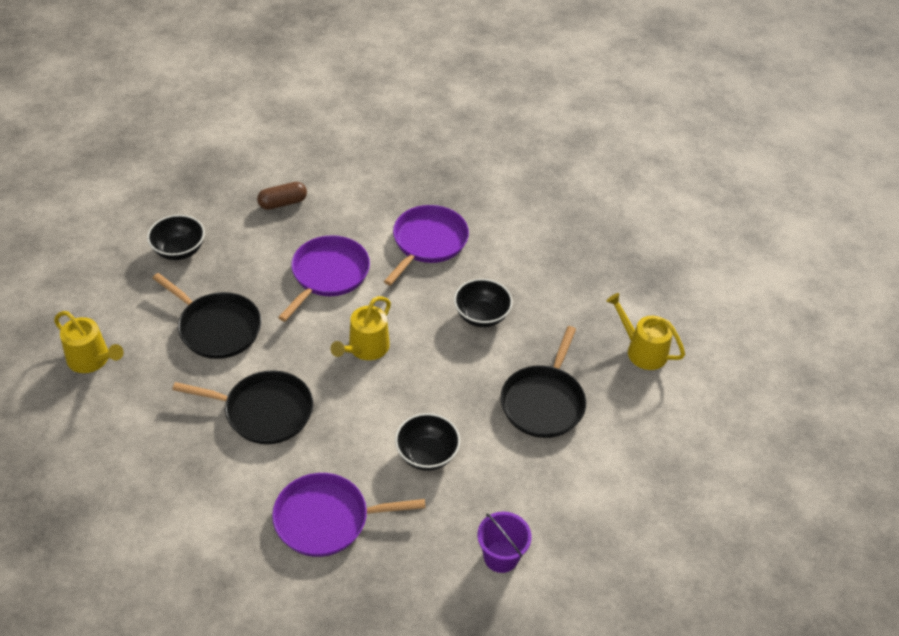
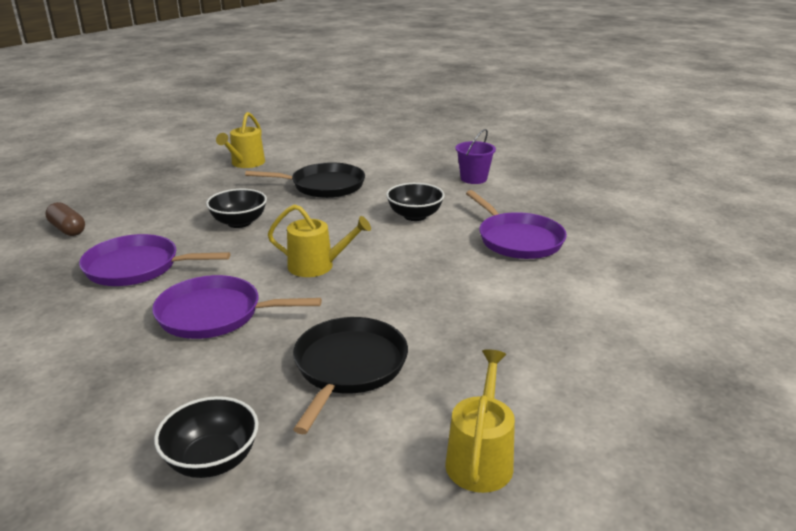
camera: 110 degrees left, 20 degrees down
(264, 411) = (441, 298): black pan -> none
(283, 203) = (72, 390): brown capsule -> brown capsule (67, 229)

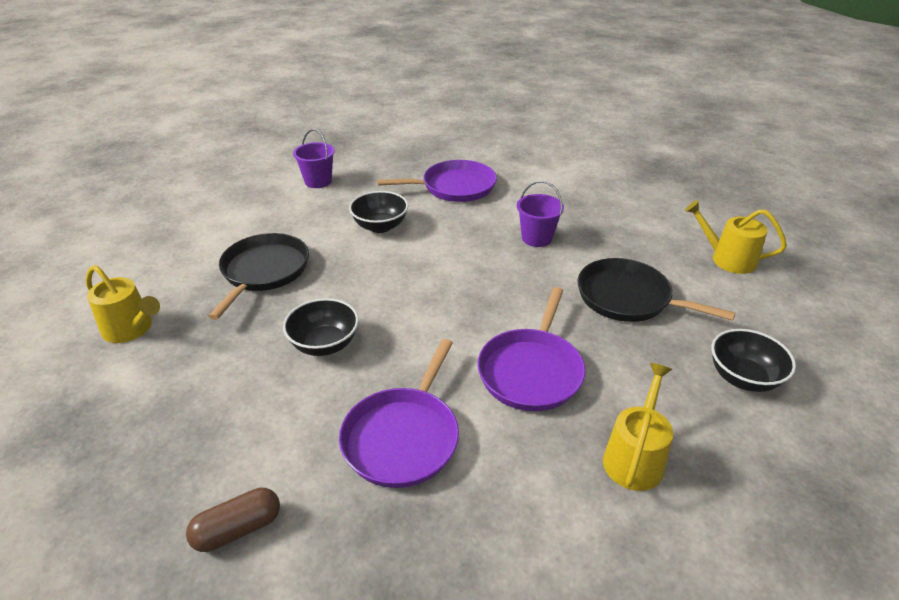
camera: 75 degrees left, 10 degrees up
(316, 266) = (457, 297): yellow watering can -> yellow watering can (635, 458)
(443, 298) = (536, 238): none -> purple bucket

